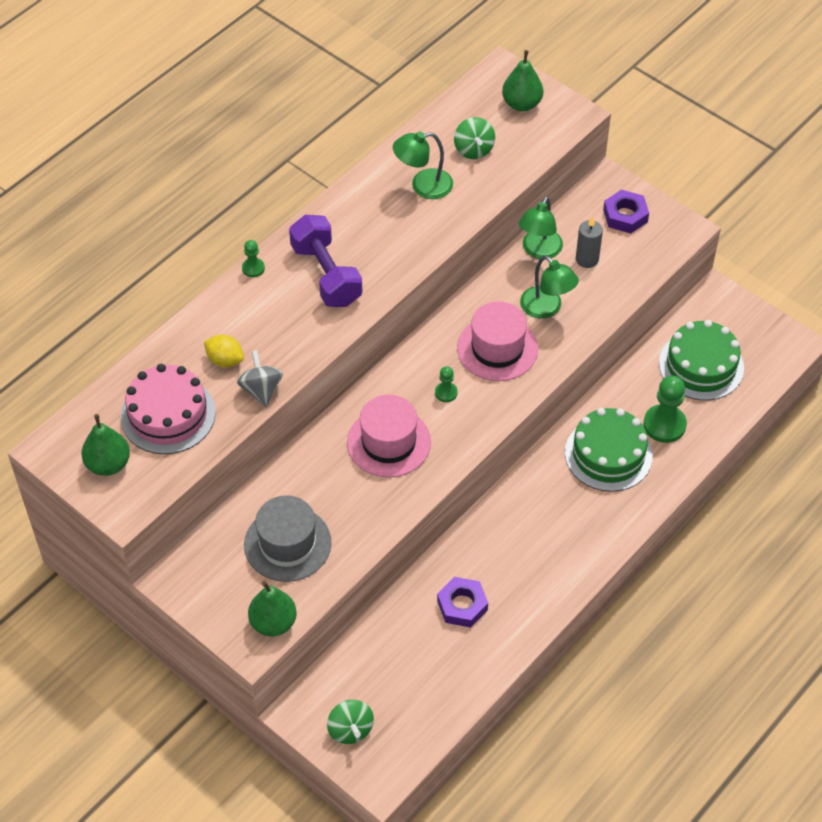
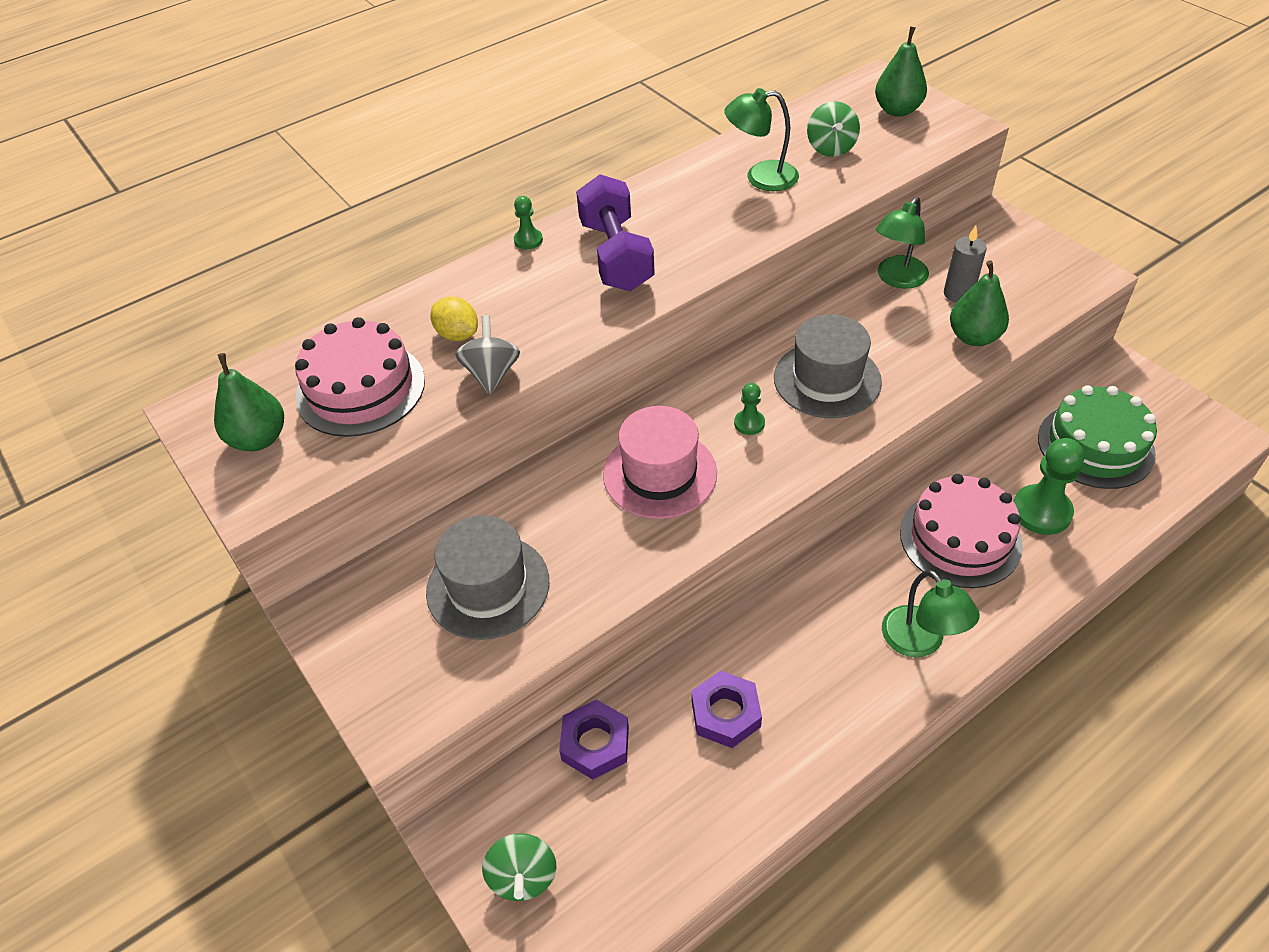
camera: 15 degrees right, 5 degrees down
(273, 623) = (433, 696): green pear -> green pear (974, 337)
(497, 348) = (827, 379): pink hat -> grey hat
(546, 308) = (899, 342): green lamp -> green lamp (920, 642)
(608, 454) = (960, 538): green cake -> pink cake
(625, 216) = (1012, 253): purple nut -> purple nut (595, 743)

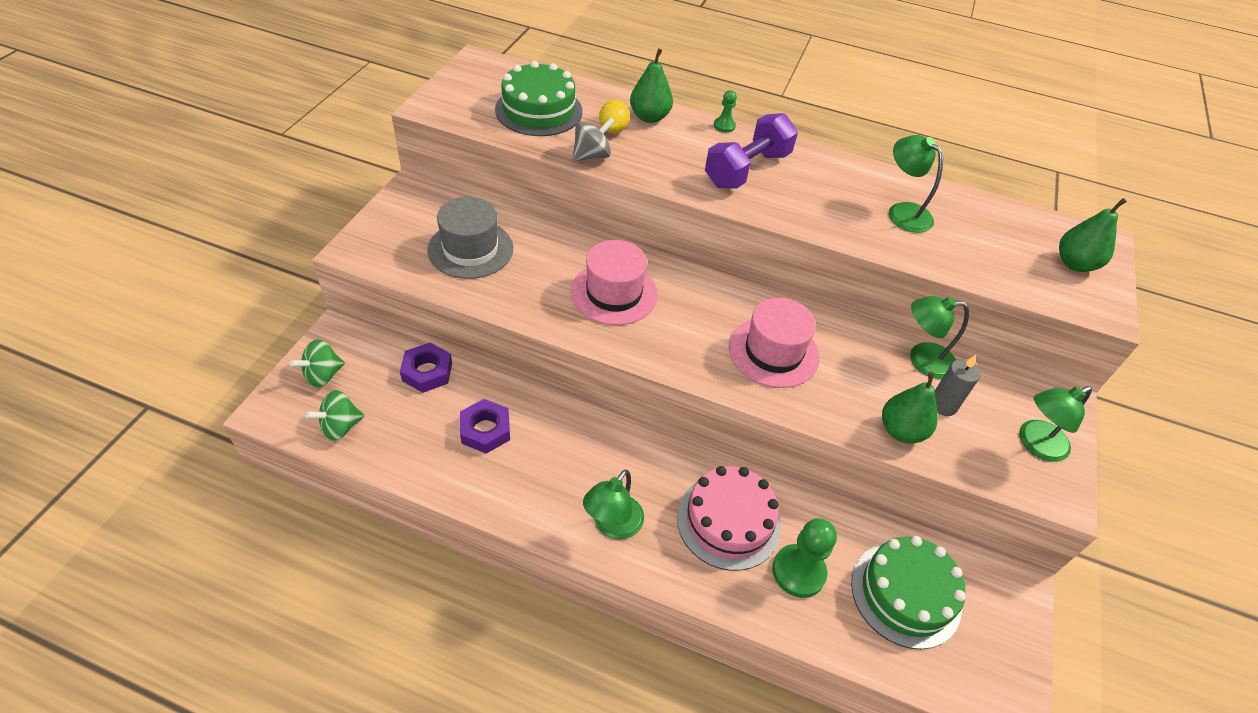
camera: 50 degrees right, 0 degrees up
(259, 439) = (474, 90): green pear -> green pear (649, 117)
(360, 389) = (539, 110): pink cake -> green cake
(749, 423) = (695, 323): green pawn -> none
(827, 379) = (773, 352): grey hat -> pink hat
(831, 148) = (980, 239): green spinning top -> green spinning top (340, 426)
(1031, 260) = (1035, 444): none -> green lamp

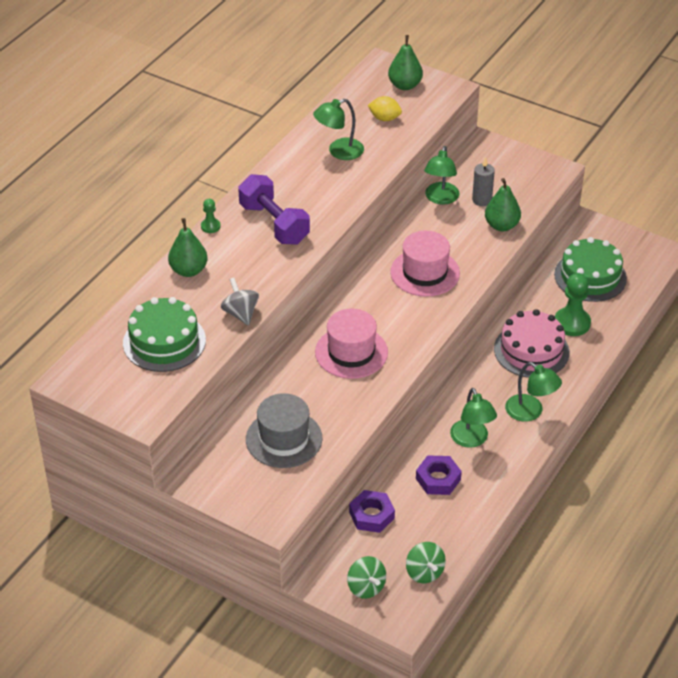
camera: 75 degrees left, 5 degrees down
(613, 129) = (203, 295): yellow lemon -> yellow lemon (384, 118)
(1035, 444) = (517, 168): green lamp -> green lamp (471, 440)

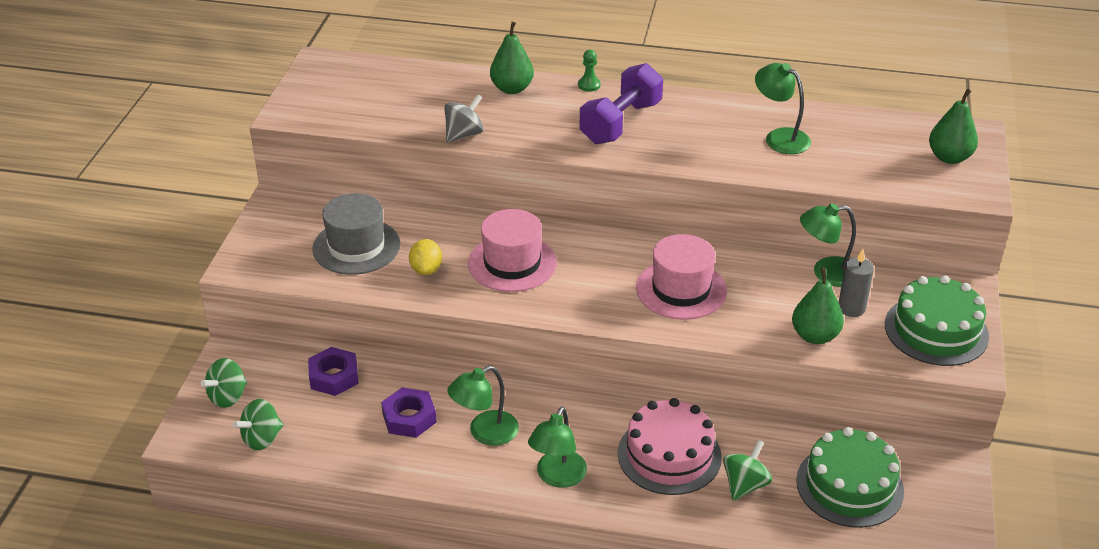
camera: 70 degrees right, 5 degrees down
(164, 341) = (398, 100): green cake -> green cake (936, 330)
(384, 118) = (870, 156): yellow lemon -> yellow lemon (426, 269)
(572, 323) = (745, 485): green pawn -> green spinning top

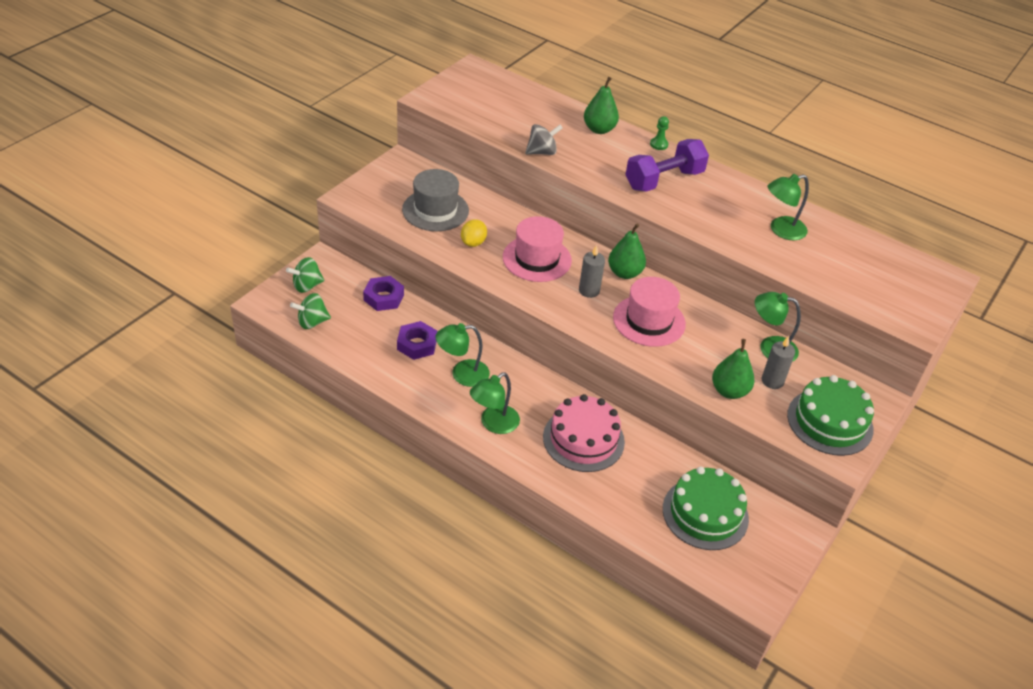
camera: 20 degrees right, 5 degrees up
(594, 279) = (589, 290): none -> grey candle
(745, 485) = (626, 482): green spinning top -> none
(780, 137) = (781, 230): green lamp -> green lamp turned 90 degrees counterclockwise
(949, 157) = (911, 290): green pear -> green pear (624, 273)

